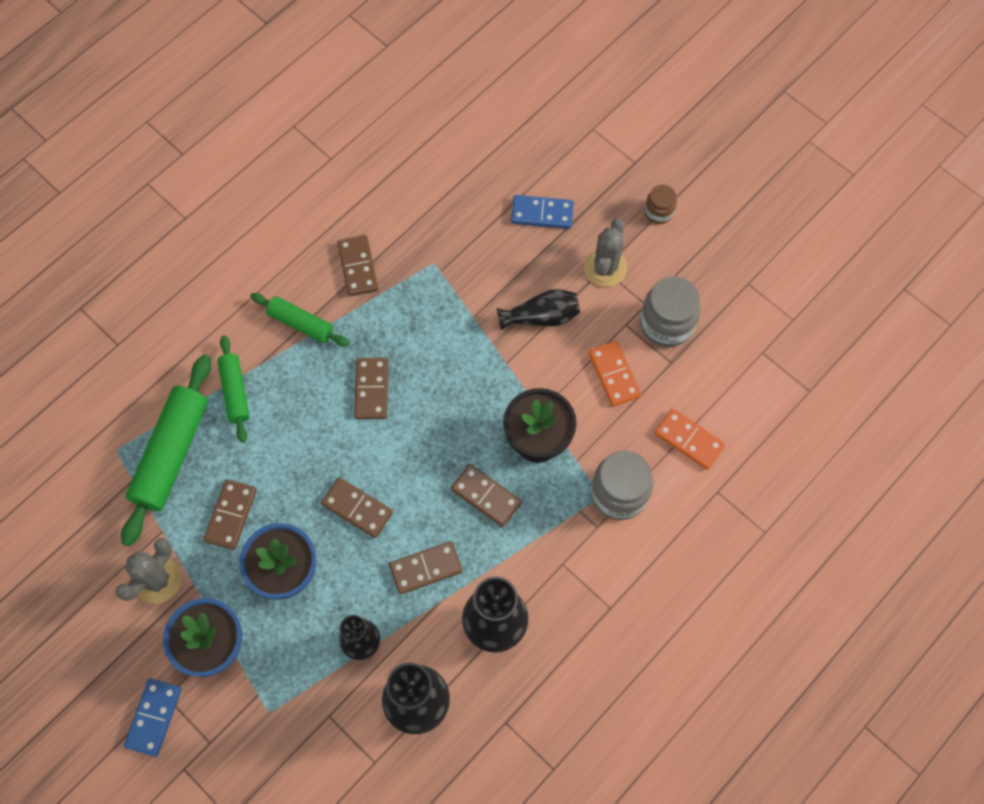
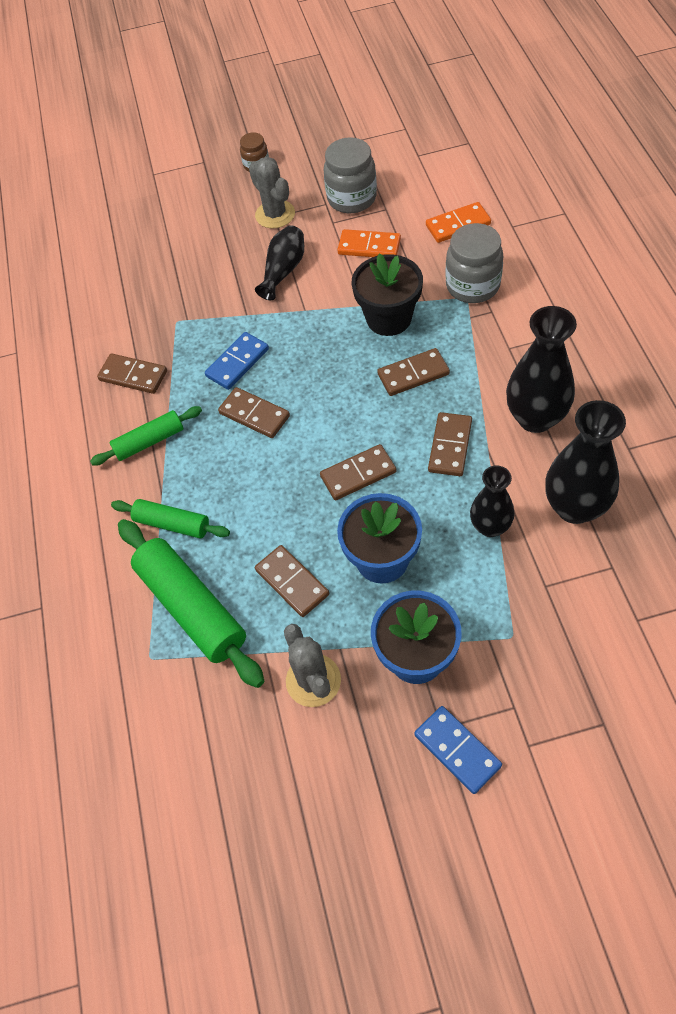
camera: 50 degrees left, 10 degrees down
(542, 214) = (195, 233): blue domino -> blue domino (237, 363)

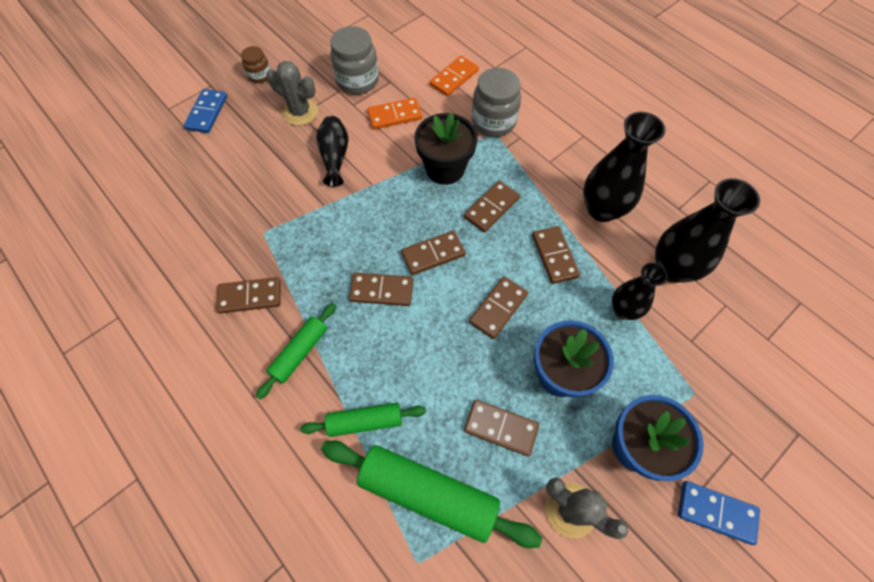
camera: 35 degrees left, 5 degrees up
(237, 363) = (340, 250): blue domino -> blue domino (207, 113)
(325, 399) = (433, 254): none -> brown domino

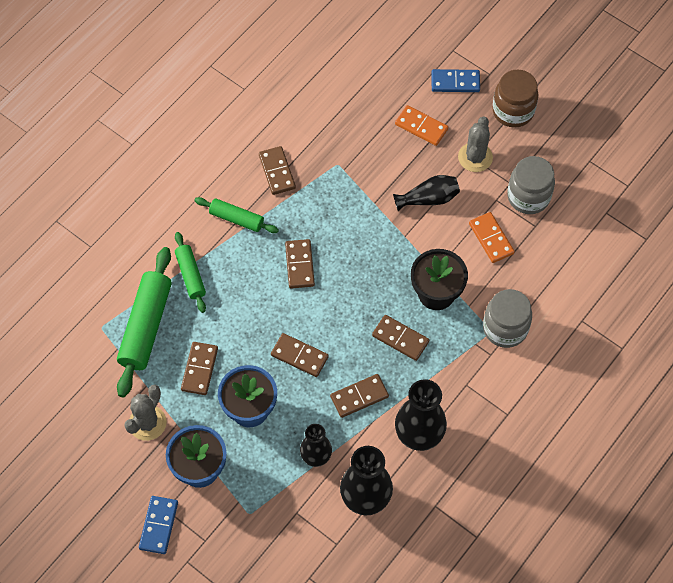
camera: 80 degrees right, 0 degrees up
(260, 75) = (513, 111): brown jar -> brown jar, size x1.79
(433, 254) = (342, 298): brown domino -> none
(454, 78) = (555, 283): orange domino -> orange domino (421, 127)

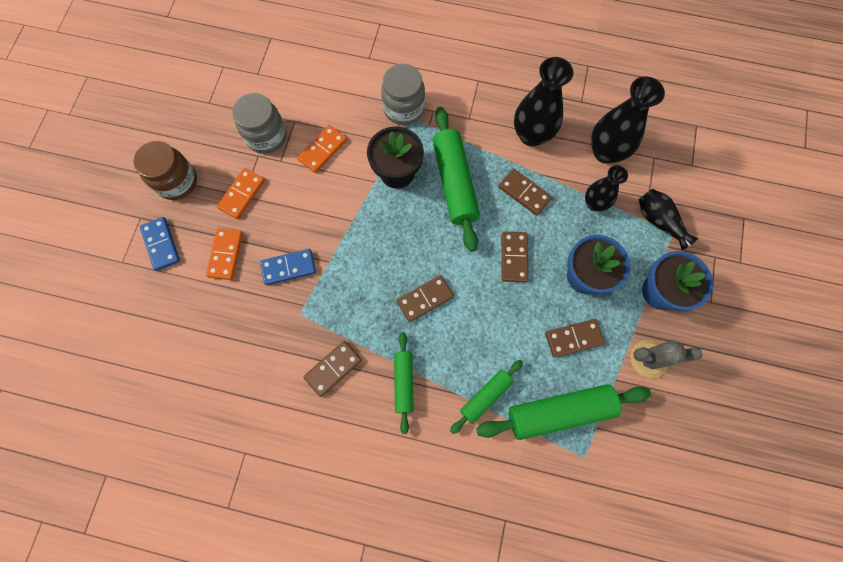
camera: 115 degrees left, 10 degrees up
(159, 525) = (728, 300): blue domino -> blue domino (288, 267)
(400, 338) = (454, 183): brown domino -> green rolling pin
(428, 199) = (304, 216): black vase -> black vase (659, 221)
(475, 157) = (242, 194): grey cactus -> orange domino

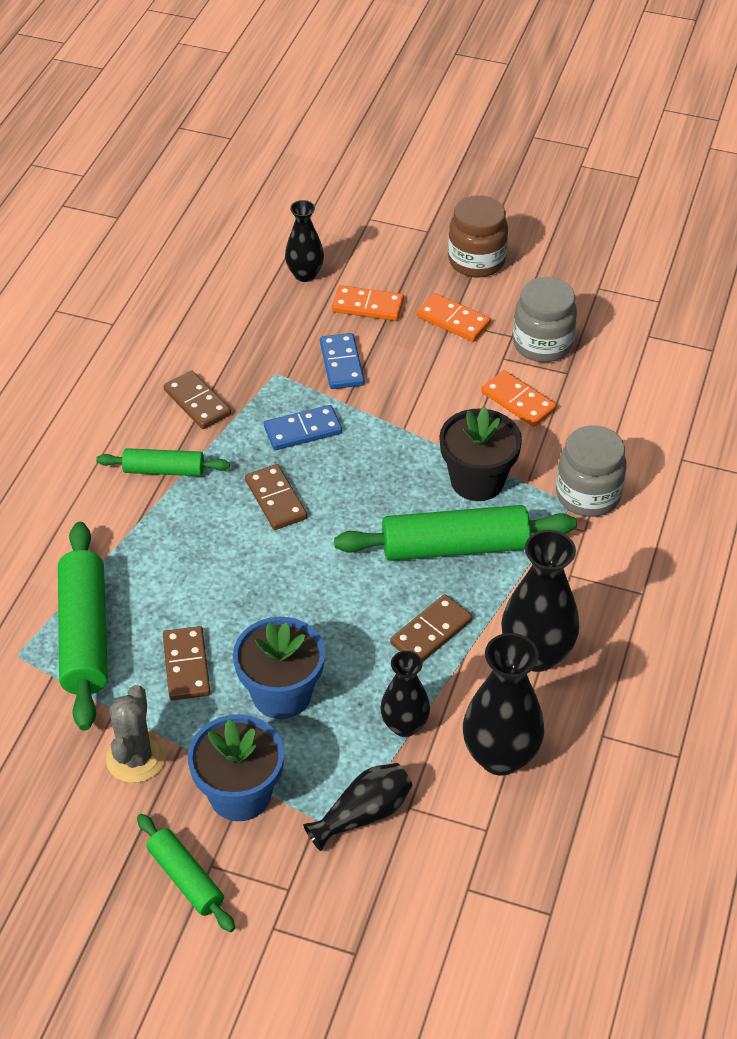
camera: 95 degrees right, 25 degrees down
(161, 244) = (389, 250): blue domino -> blue domino (303, 430)
(188, 305) = (305, 274): none -> black vase
(486, 396) = (125, 554): green rolling pin -> green rolling pin (186, 878)
(514, 257) = (324, 607): brown domino -> none

